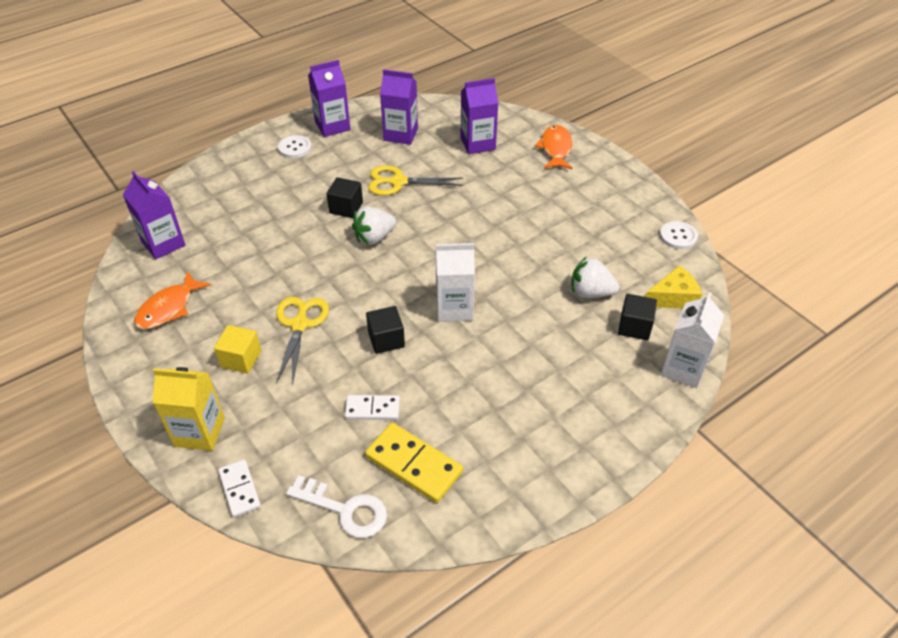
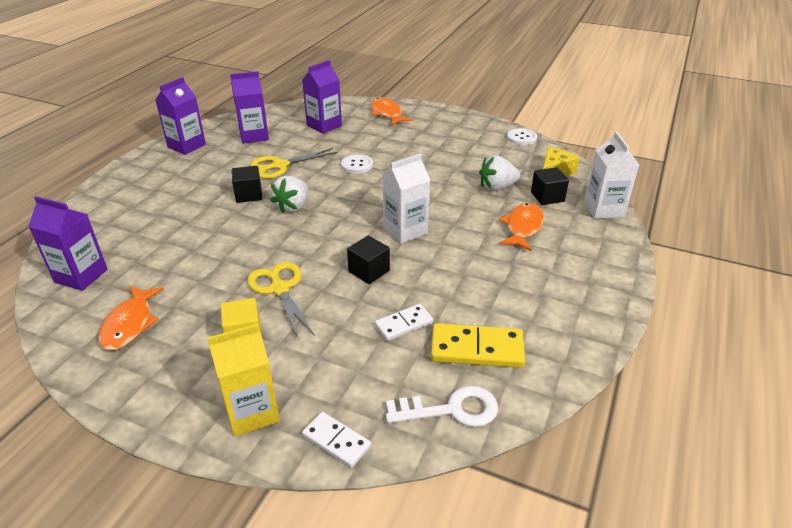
camera: 30 degrees left, 10 degrees down
(295, 148) = (163, 169): white button -> white button (357, 165)
(573, 353) = (522, 227): none -> orange fish

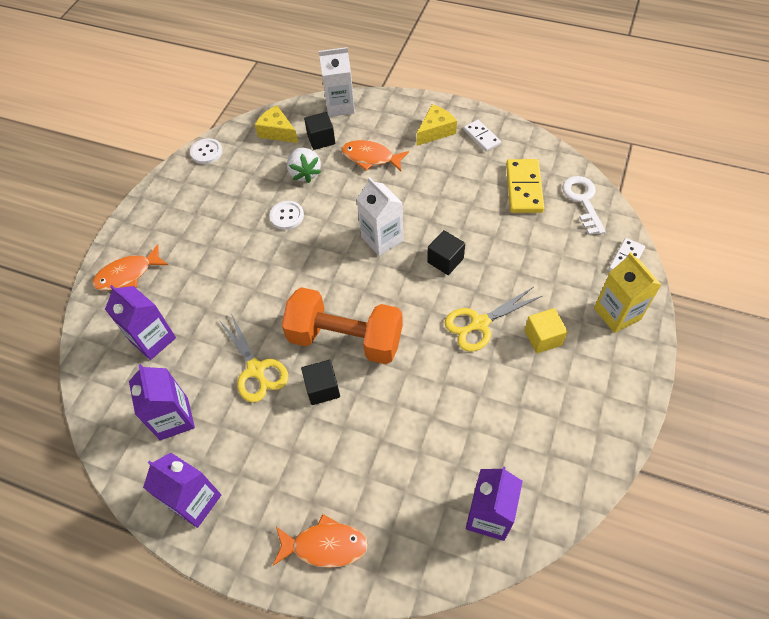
camera: 90 degrees left, 20 degrees up
(130, 324) = (548, 435): orange fish -> orange fish (325, 545)
(293, 207) = (345, 339): white strawberry -> orange dumbbell
(357, 165) = (258, 291): white button -> white button (287, 216)
(404, 324) = (507, 231): white domino -> white domino (481, 137)
(575, 278) = (435, 131): none -> yellow cheese

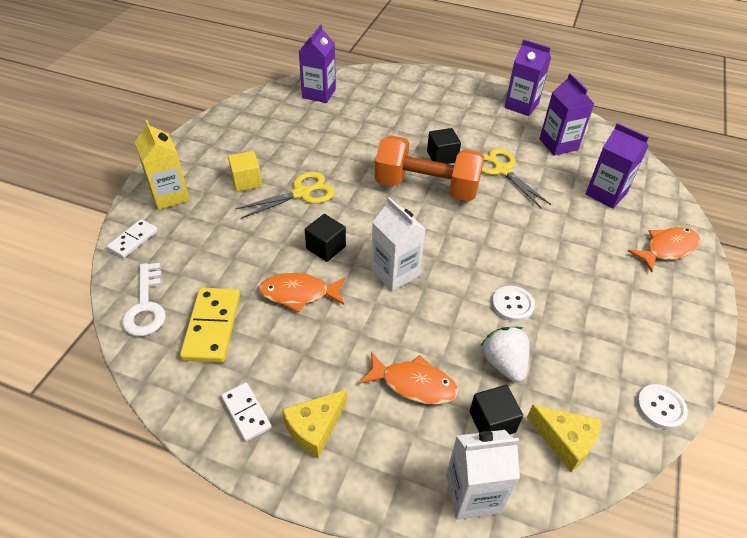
camera: 175 degrees right, 10 degrees down
(325, 545) = (427, 86): orange fish -> orange fish (299, 294)

